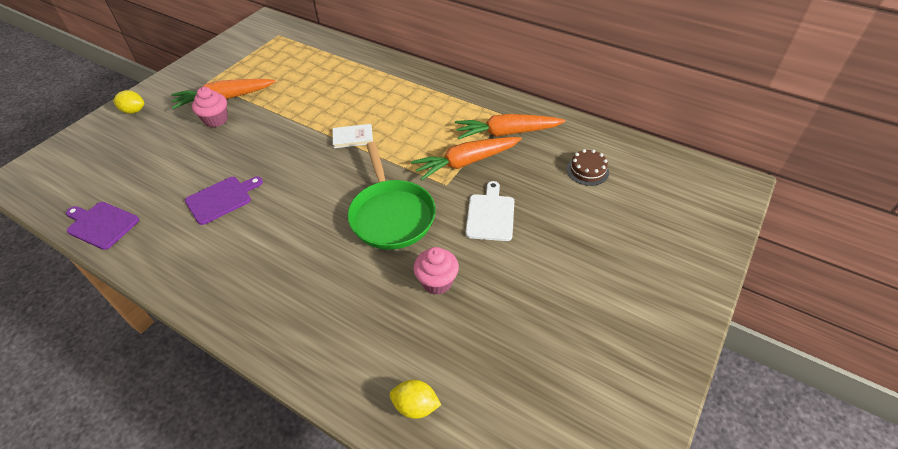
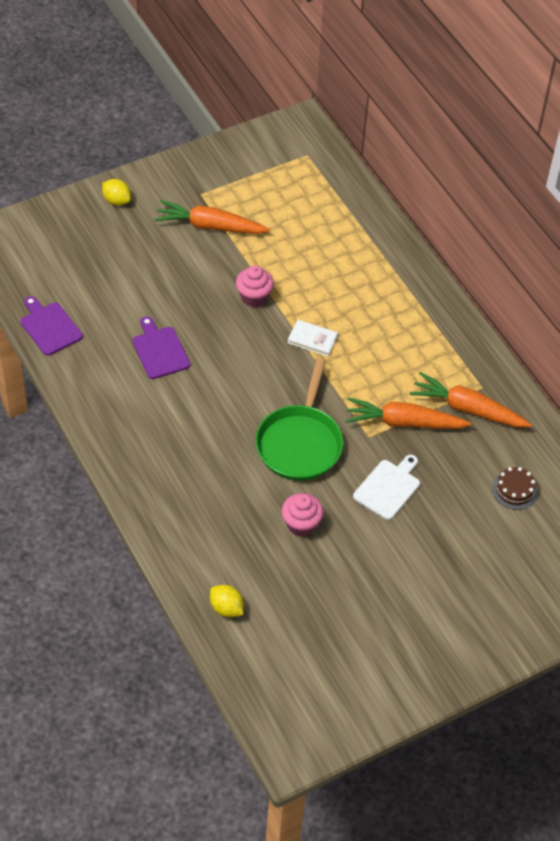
camera: 25 degrees right, 5 degrees up
(216, 120) = (191, 252): pink cupcake -> pink cupcake (254, 297)
(221, 199) = (159, 350): purple cutting board -> purple cutting board turned 105 degrees counterclockwise

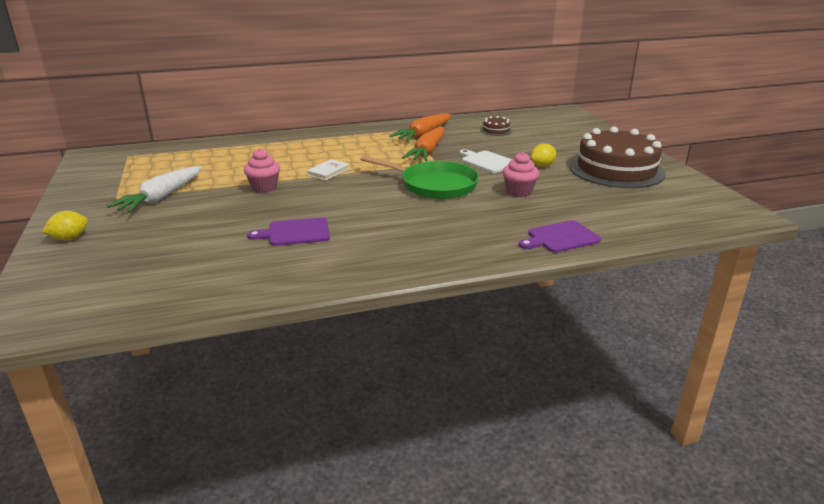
camera: 75 degrees left, 25 degrees down
(49, 327) = (213, 292): purple cutting board -> purple cutting board (560, 238)
(210, 226) = (161, 197): orange carrot -> white carrot
(226, 608) = (609, 228): yellow lemon -> yellow lemon (542, 166)
(401, 628) = (616, 169): none -> brown cake

